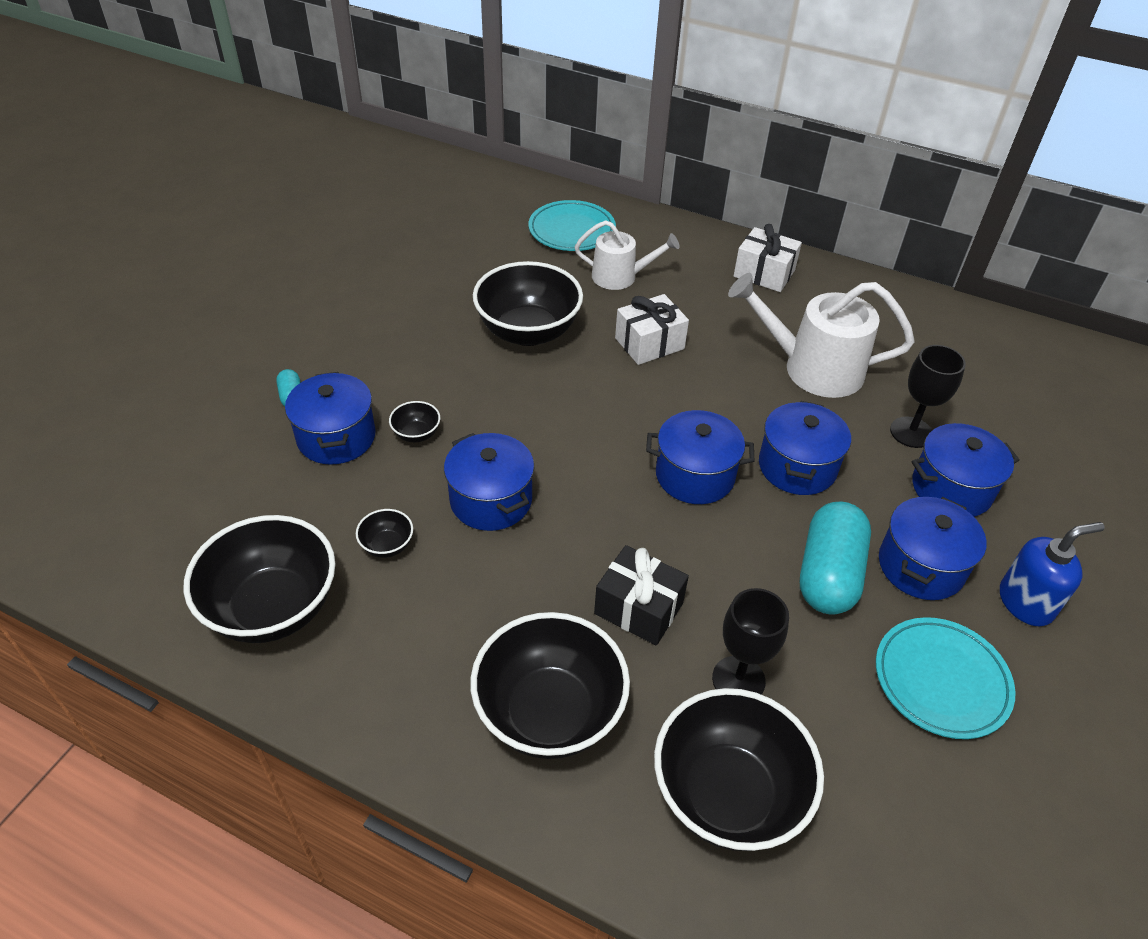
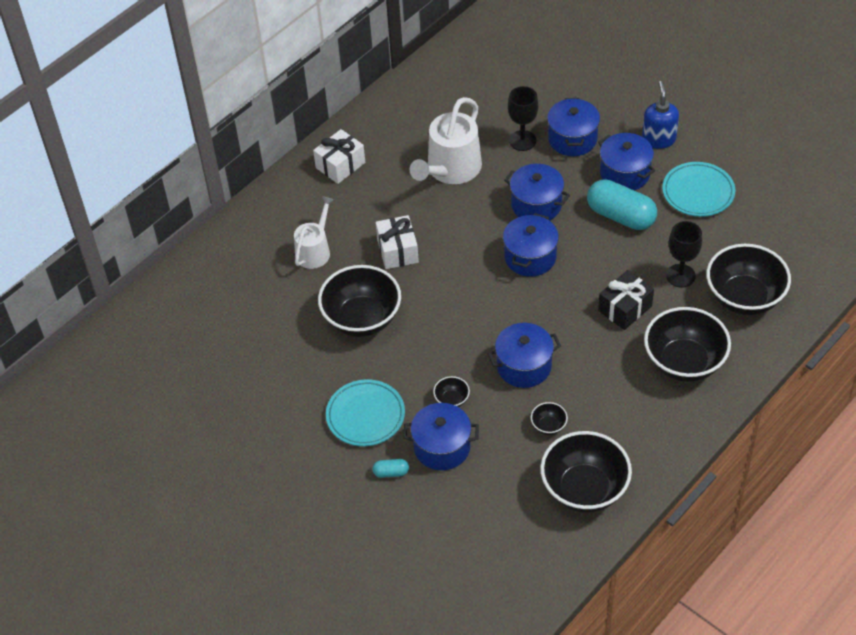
camera: 70 degrees left, 5 degrees up
(572, 230) = (242, 269): turquoise plate -> turquoise plate (365, 415)

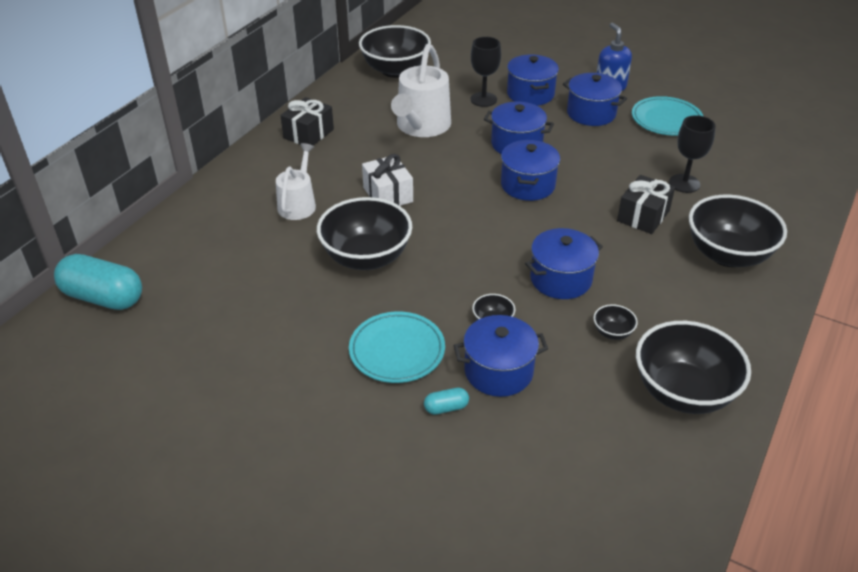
camera: 15 degrees left, 10 degrees down
(340, 165) = (308, 134): white gift -> black gift
(620, 216) = (602, 144): turquoise capsule -> turquoise capsule (103, 297)
(744, 298) = (756, 194): black bowl -> black bowl (395, 70)

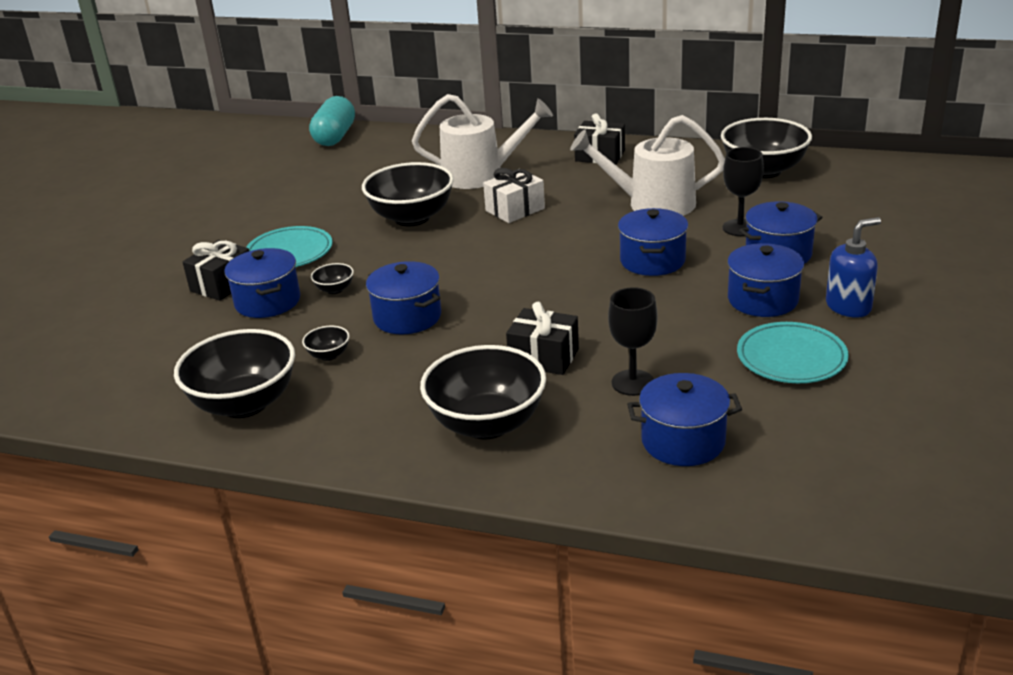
camera: 80 degrees right, 10 degrees down
(298, 204) = (480, 175): white watering can -> white watering can, size x1.61
(446, 408) = (222, 284): turquoise capsule -> black gift
(527, 185) = (571, 278): blue pot -> blue pot (683, 441)

